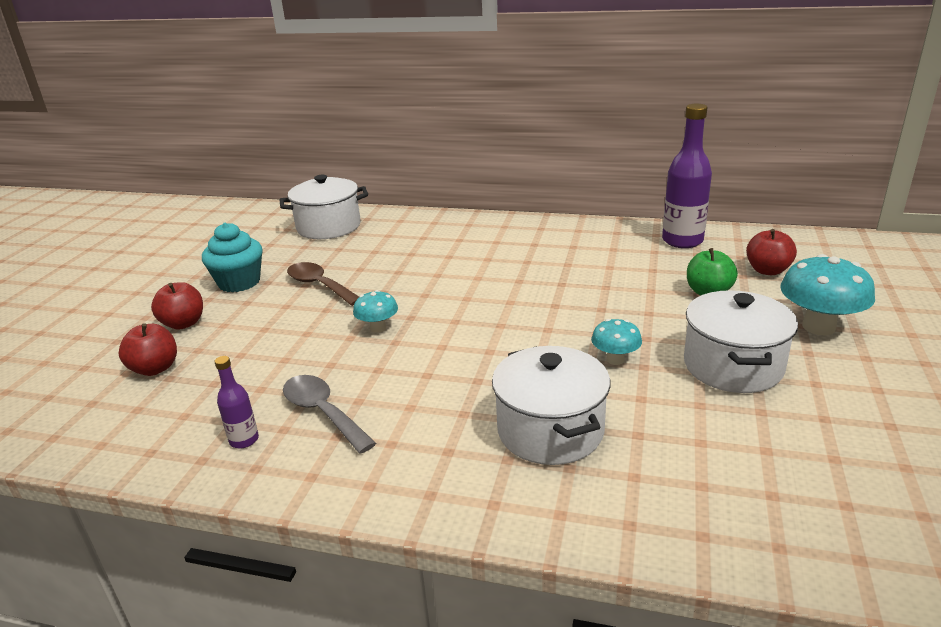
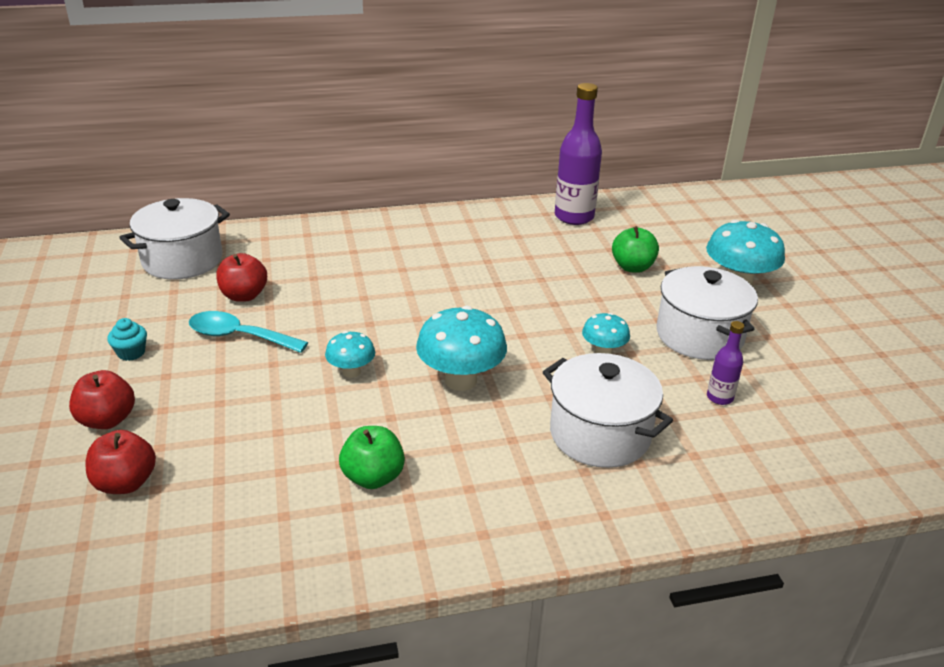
camera: 30 degrees left, 5 degrees up
(239, 282) = (131, 353): turquoise cupcake -> turquoise cupcake, size x0.52
(244, 440) = (315, 530): purple bottle -> purple bottle (719, 397)
(319, 285) = (238, 336): brown spoon -> turquoise spoon
(322, 412) = (373, 477): grey spoon -> green apple
(460, 354) = (461, 380): none -> turquoise mushroom
(767, 270) = (665, 236): red apple -> red apple (244, 296)

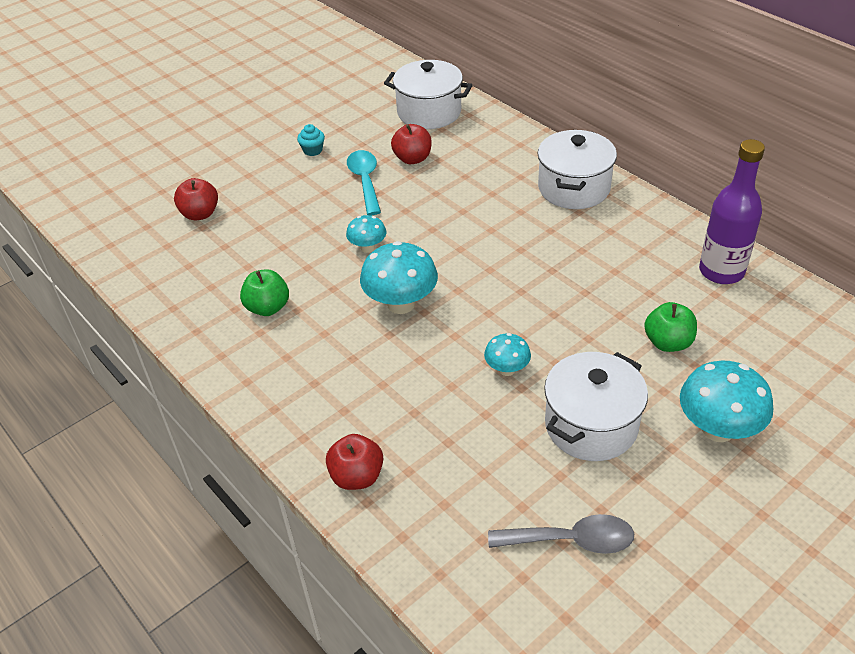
camera: 65 degrees right, 10 degrees up
(107, 420) = (246, 178): red apple -> red apple (357, 476)
(600, 434) = (393, 404): white pot -> white pot (573, 188)
(719, 397) = (502, 466): purple bottle -> none
(819, 392) = (571, 540): none -> grey spoon

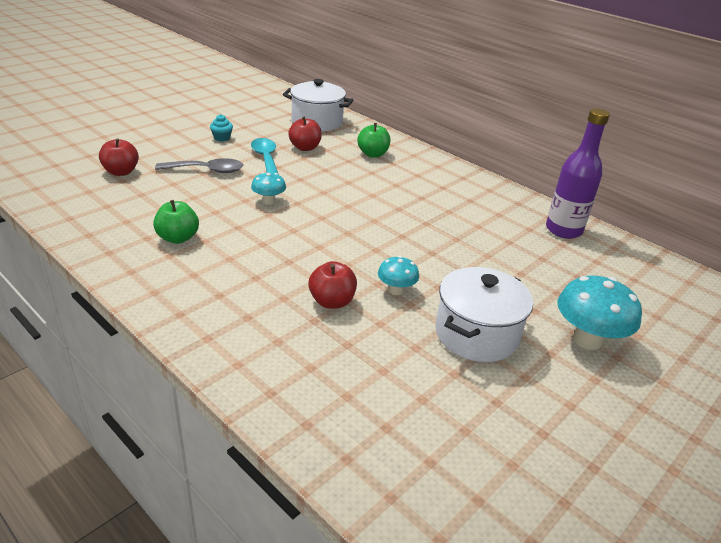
camera: 10 degrees left, 10 degrees down
(357, 476) = (260, 371): red apple -> red apple (332, 302)
(401, 304) = (299, 240): turquoise mushroom -> none
(571, 540) = (473, 428): grey spoon -> grey spoon (207, 170)
(573, 188) = (436, 173): white pot -> none
(668, 342) = (531, 276): green apple -> green apple (373, 154)

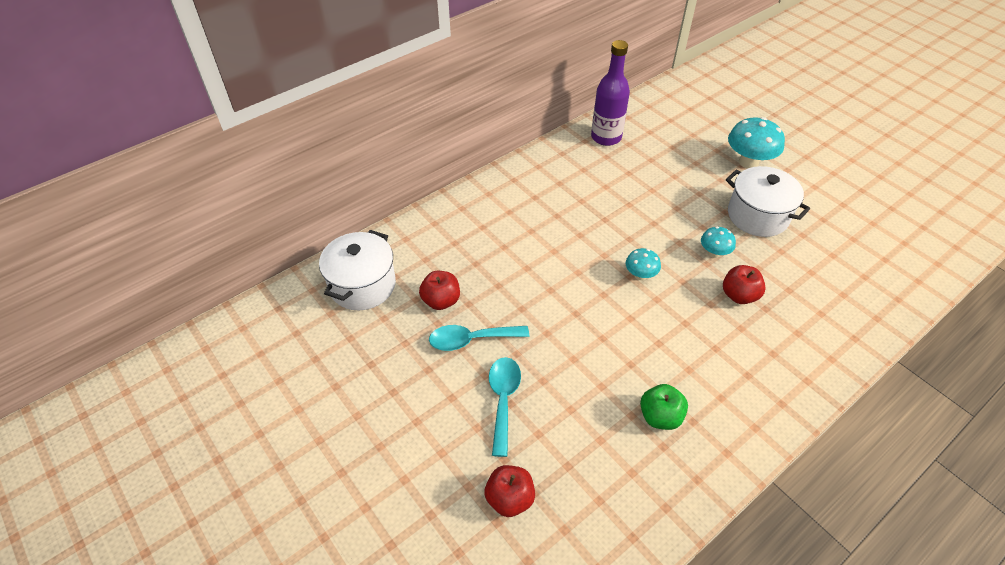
camera: 80 degrees left, 15 degrees up
(207, 170) = (503, 400): grey spoon -> turquoise spoon
(222, 138) = (407, 388): turquoise cupcake -> none
(268, 201) = (575, 337): turquoise mushroom -> turquoise mushroom (640, 275)
(373, 154) = (460, 241): green apple -> none

